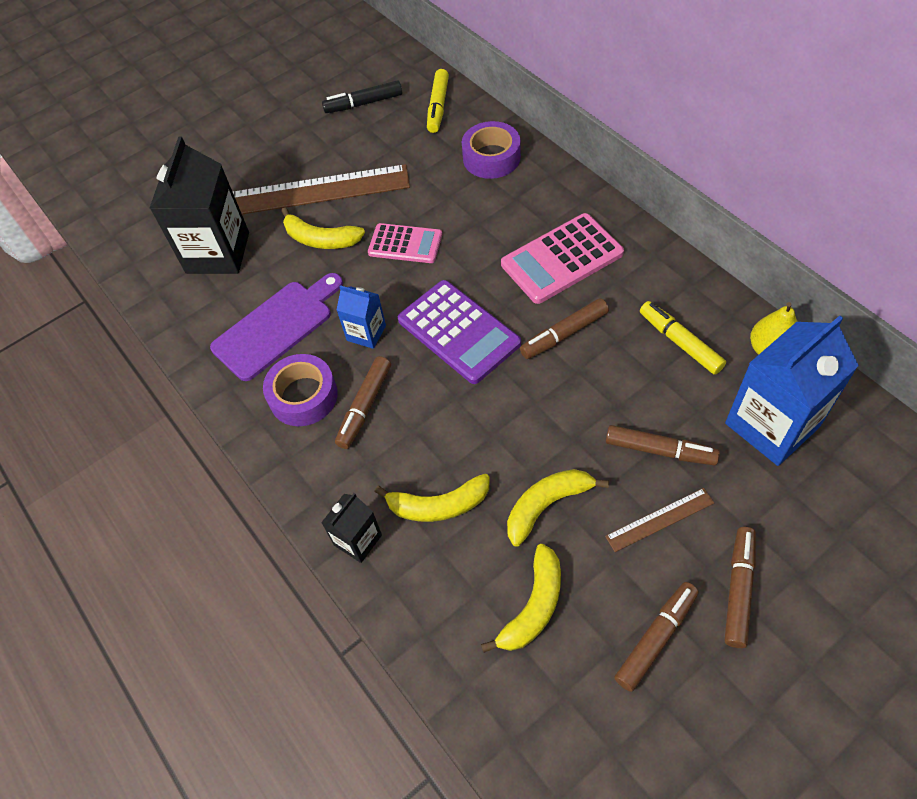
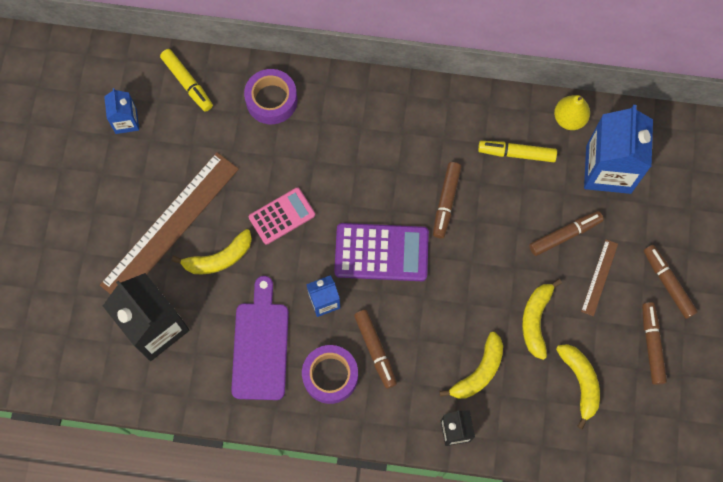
camera: 50 degrees left, 15 degrees up
(363, 103) = (126, 121): black marker -> blue carton
(561, 259) = (395, 148): pink calculator -> none

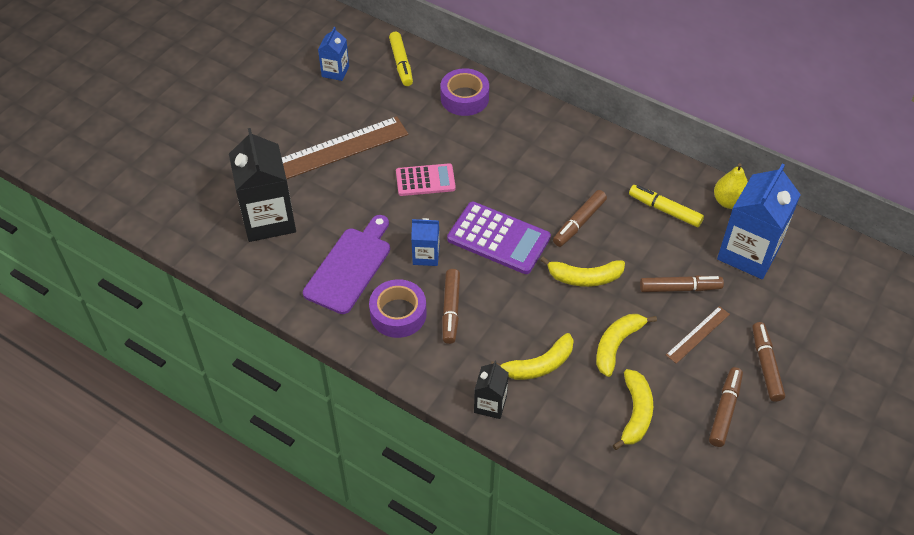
camera: 25 degrees right, 20 degrees down
(219, 258) = (353, 190): yellow banana -> yellow banana (584, 278)

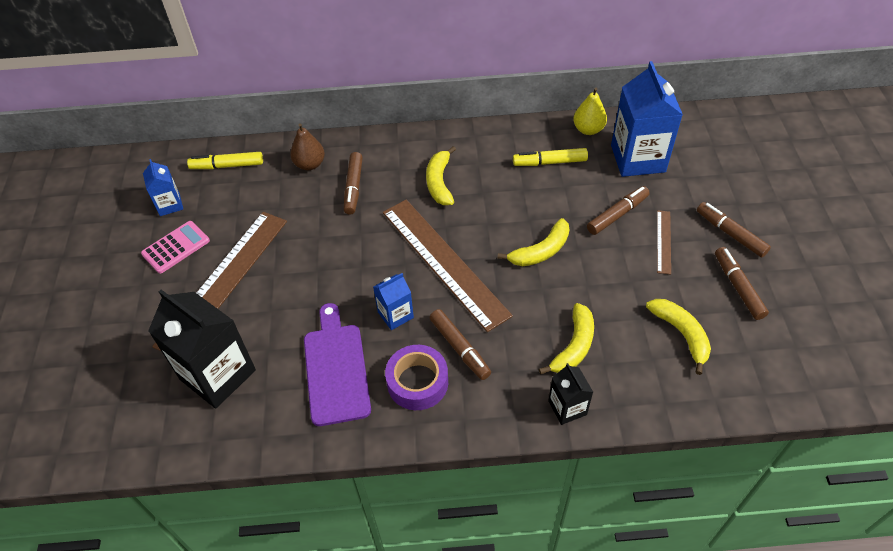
camera: 35 degrees left, 0 degrees up
(401, 63) = (227, 166): yellow marker -> yellow marker turned 135 degrees clockwise
(425, 180) = (337, 251): pink calculator -> pink calculator (176, 247)
(464, 98) = (310, 164): purple tape -> brown pear
(498, 238) = (444, 262): purple calculator -> brown ruler
(579, 223) = (495, 210): brown marker -> brown marker (353, 187)
(617, 345) = (615, 289): yellow banana -> yellow banana (439, 182)

